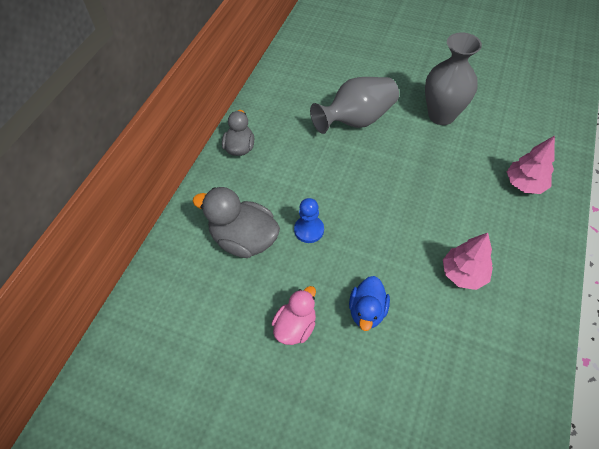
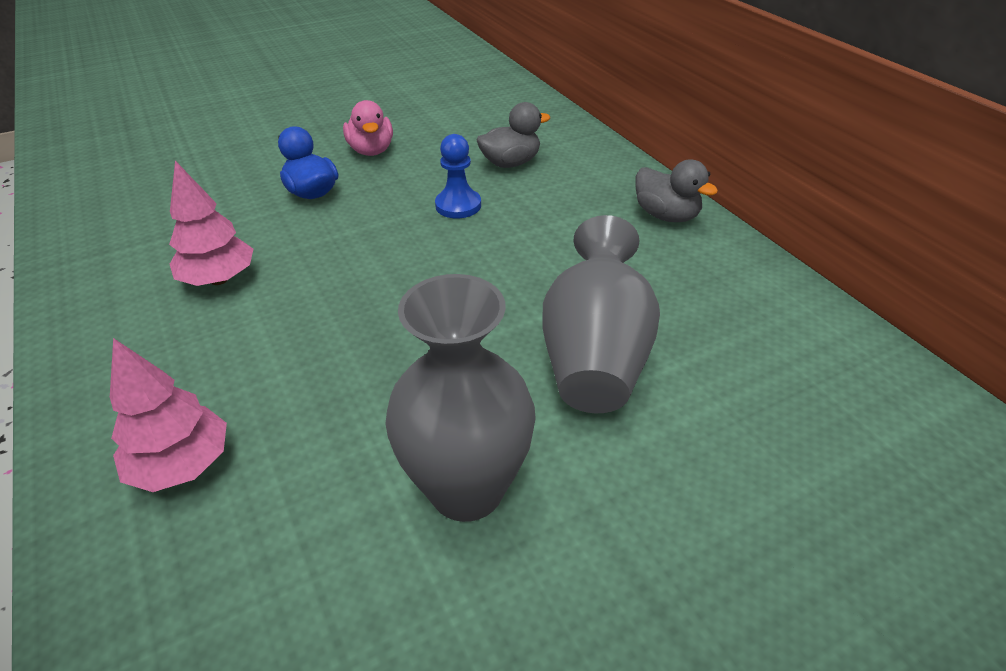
camera: 130 degrees right, 15 degrees down
(244, 239) = (510, 163): grey duck -> grey duck, size x0.63

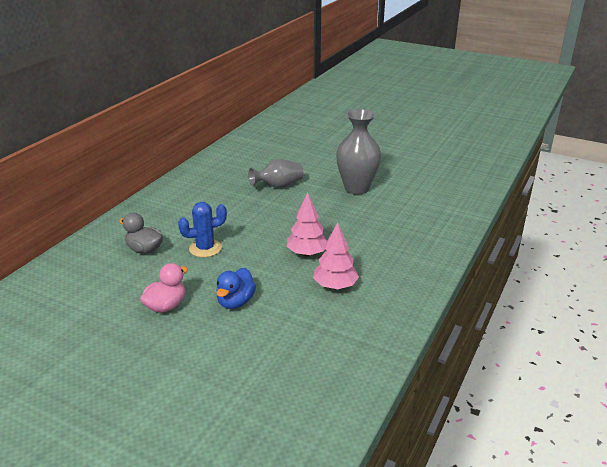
camera: 125 degrees left, 10 degrees down
(182, 465) = (416, 235): pink tree -> pink tree (307, 253)
(458, 205) = (205, 248): blue pawn -> blue cactus
(595, 356) = (278, 186): grey vase -> grey vase, size x0.66
(666, 216) = (167, 195): grey duck -> none

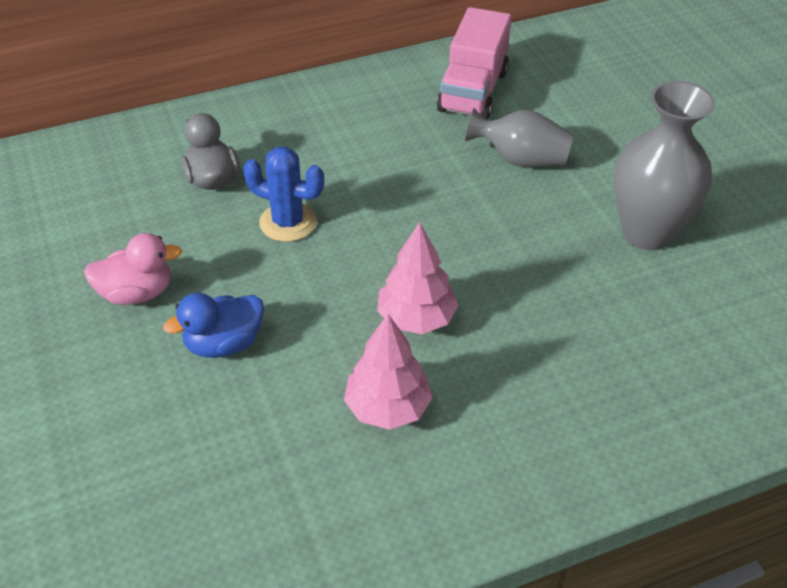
camera: 40 degrees right, 15 degrees up
(227, 172) = (473, 91): none -> pink truck

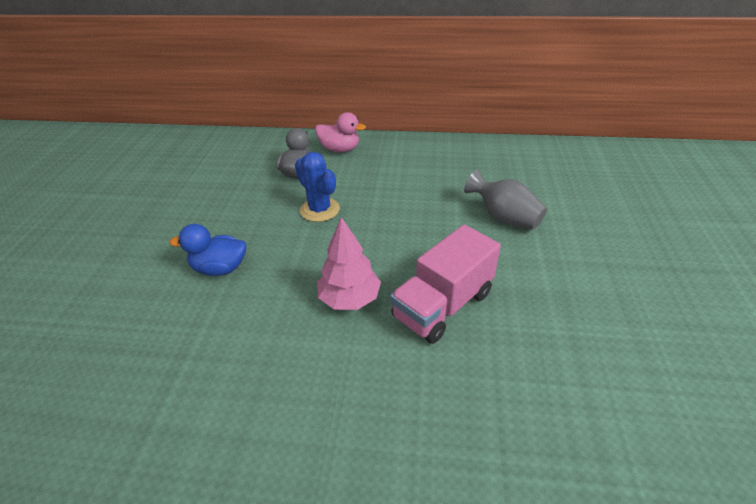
camera: 30 degrees right, 5 degrees down
(137, 293) = (203, 221): pink duck -> pink duck (340, 149)
(388, 408) = (279, 354): pink tree -> none
(473, 91) = (499, 168): pink truck -> pink truck (442, 305)
(647, 232) = (574, 300): grey vase -> none

